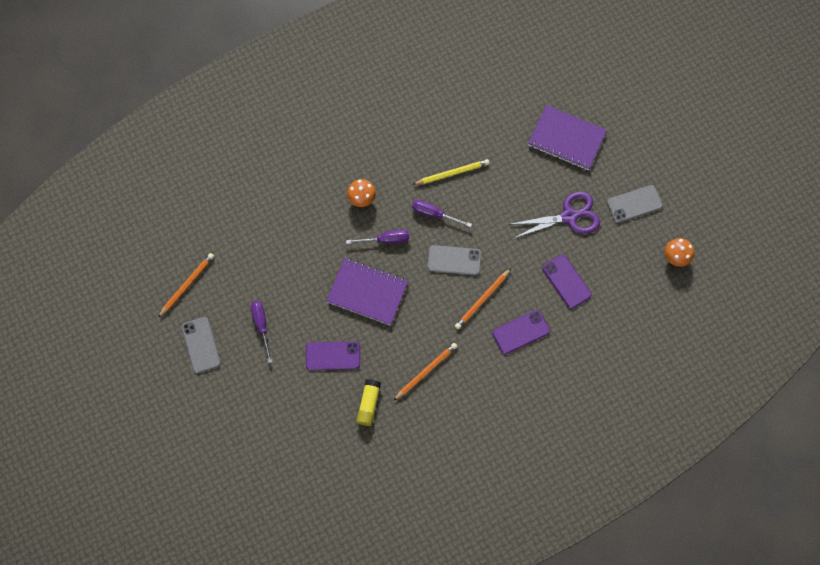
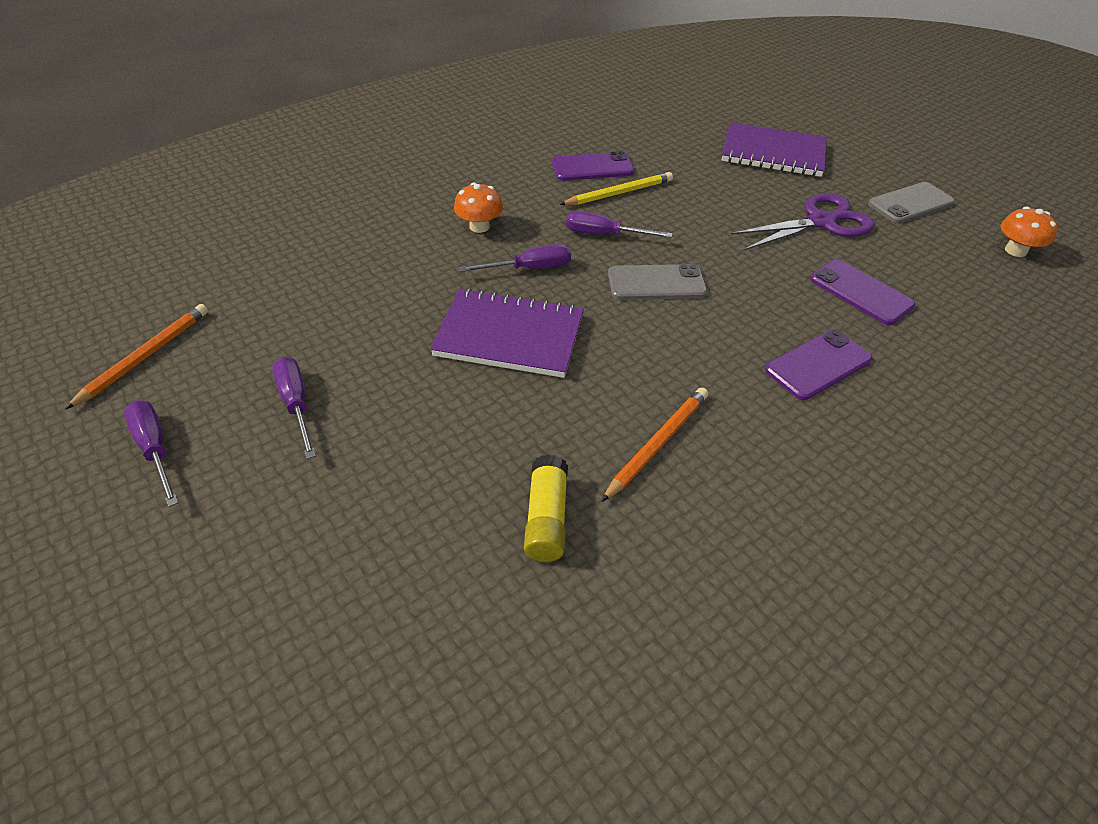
camera: 10 degrees left, 25 degrees down
(201, 345) = (155, 449): grey phone -> purple screwdriver
(333, 356) = (453, 438): purple phone -> purple phone (592, 167)
(482, 300) = (726, 327): orange pencil -> none

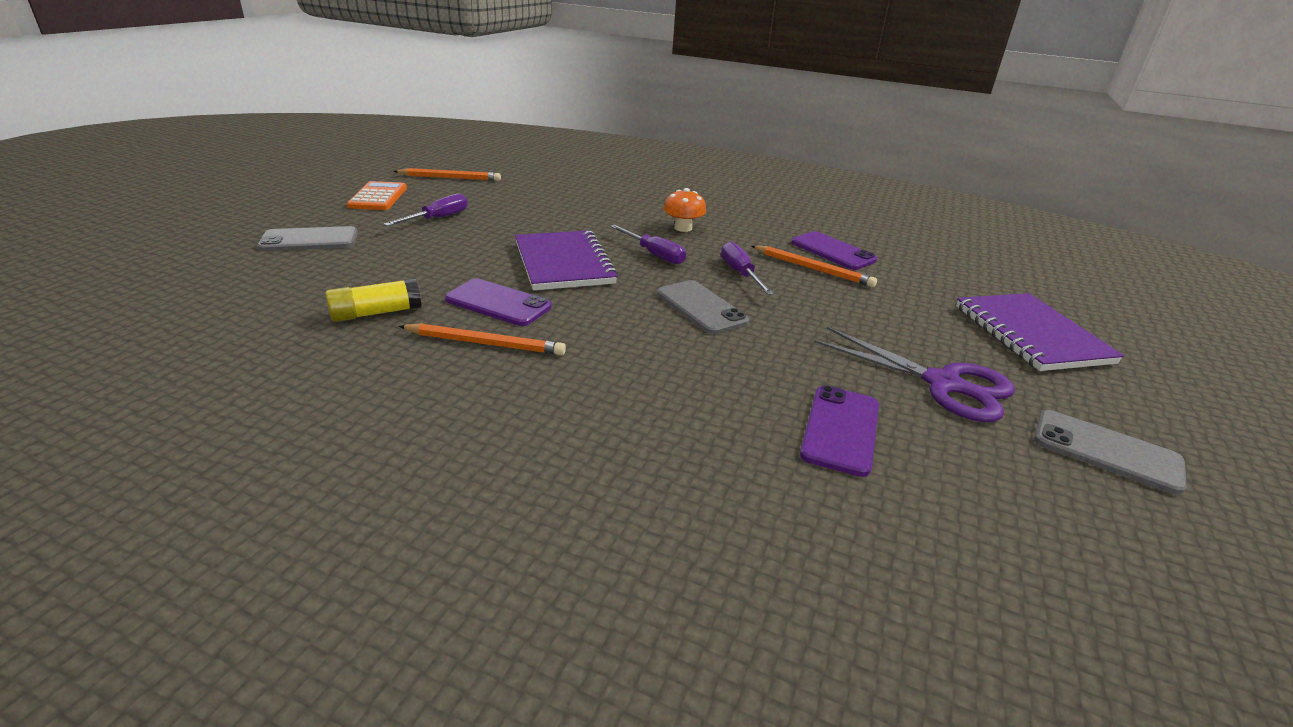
camera: 60 degrees right, 15 degrees down
(155, 449) = (378, 197): purple screwdriver -> orange calculator
(270, 555) = (309, 240): none -> grey phone
(619, 193) = (812, 269): yellow pencil -> orange pencil
(818, 365) = (672, 414): purple phone -> purple phone (498, 303)
(1015, 251) = (1160, 578): orange mushroom -> none

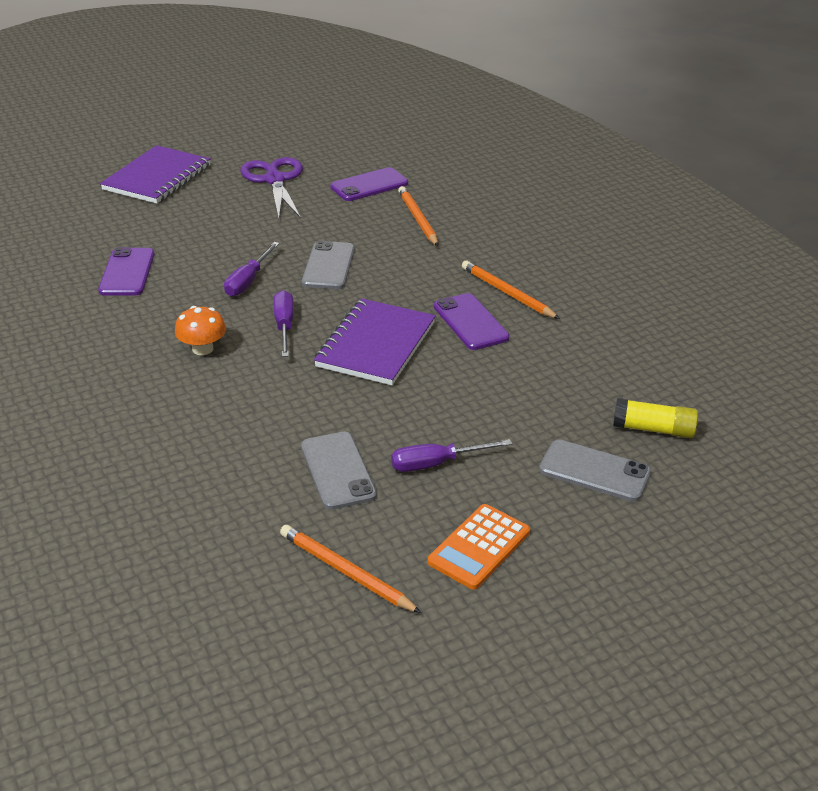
camera: 140 degrees left, 5 degrees up
(376, 313) = (568, 345): yellow glue stick -> yellow glue stick (653, 429)
(812, 269) = (182, 264): orange pencil -> orange pencil (418, 219)
(1106, 451) = (266, 139): grey phone -> grey phone (338, 471)

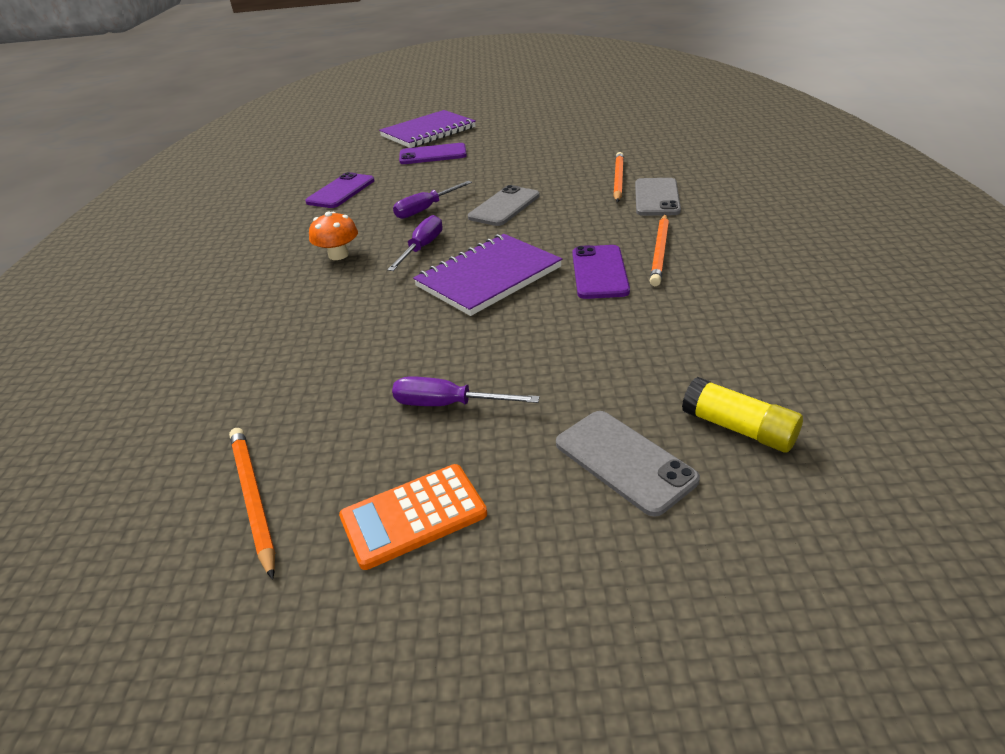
camera: 30 degrees right, 0 degrees up
(274, 179) = (517, 140): purple scissors -> none
(338, 471) = (347, 387): grey phone -> grey phone (656, 197)
(369, 185) = (595, 151): purple phone -> purple phone (433, 155)
(507, 293) = (660, 252): orange pencil -> orange pencil turned 150 degrees counterclockwise

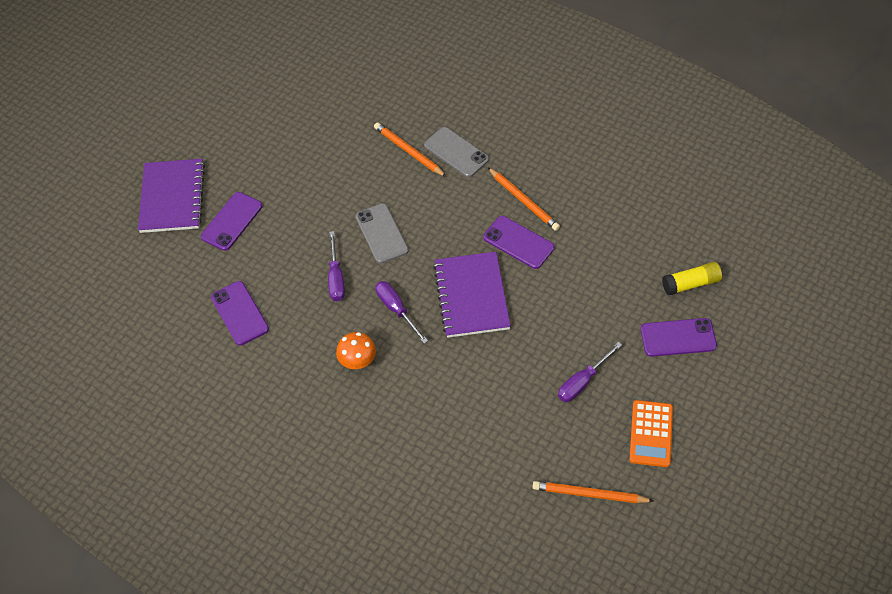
camera: 55 degrees left, 20 degrees up
(624, 461) = (678, 337): grey phone -> purple phone

